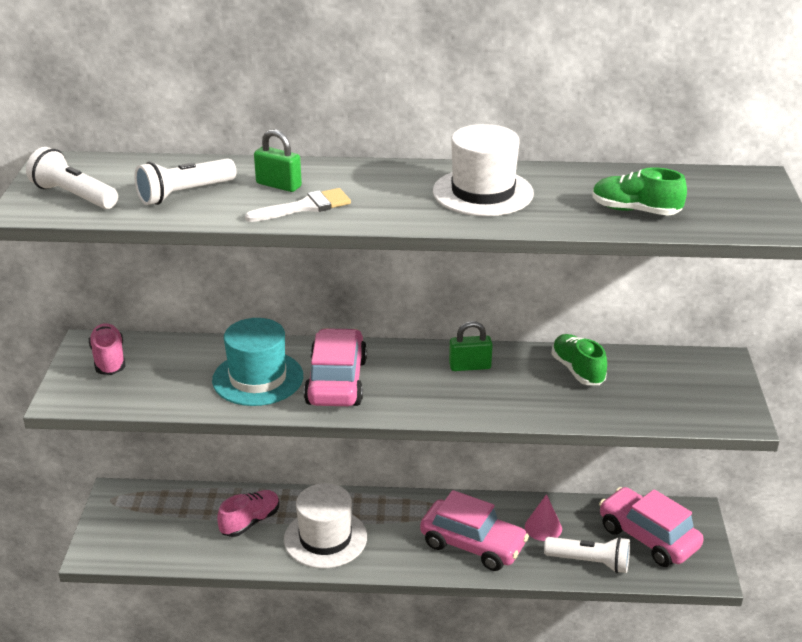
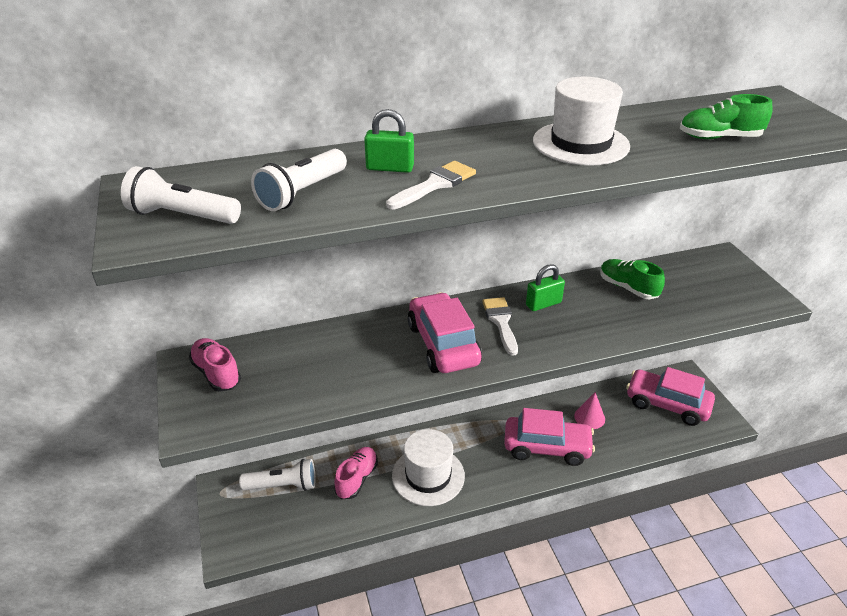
camera: 20 degrees left, 5 degrees up
(258, 378) = (371, 358): turquoise hat -> none
(411, 374) = (501, 322): none -> white brush
(590, 562) = (640, 437): white flashlight -> white flashlight (283, 485)

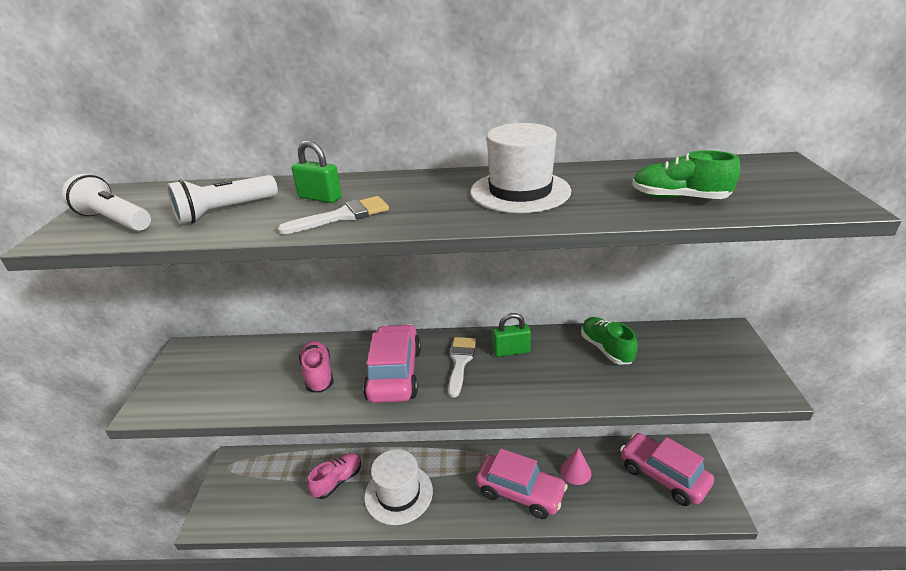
camera: 20 degrees right, 5 degrees down
(216, 373) = (198, 364): pink shoe -> pink shoe (318, 374)
(283, 485) = (277, 472): white flashlight -> none

